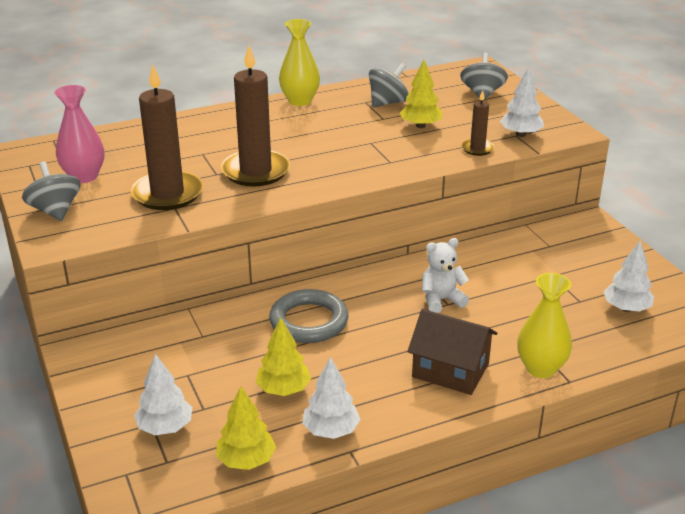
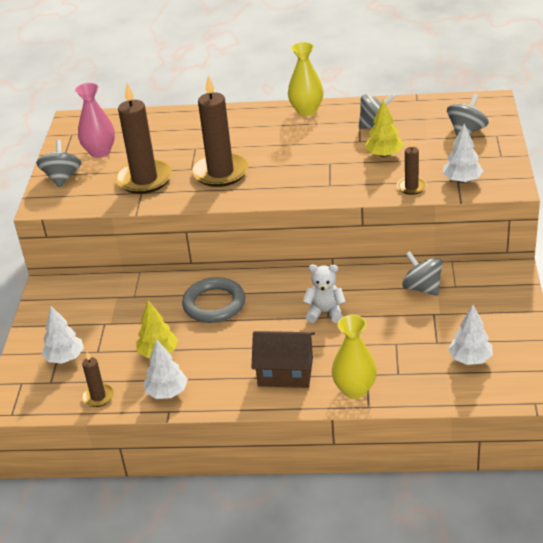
camera: 30 degrees right, 5 degrees up
(246, 460) = (98, 397): yellow tree -> brown candle
(450, 370) = (285, 371): brown house -> brown house turned 45 degrees counterclockwise
(519, 254) = (422, 288): none -> grey spinning top

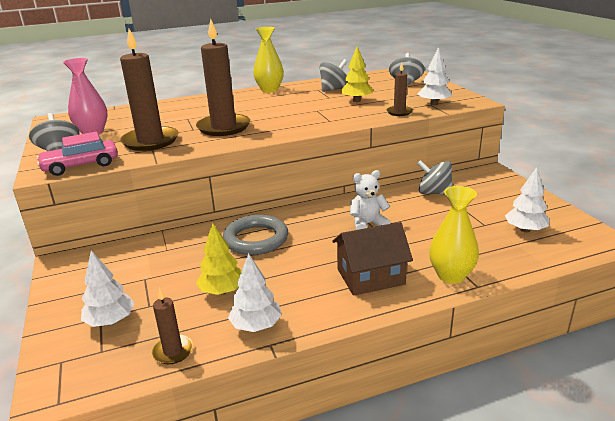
camera: 25 degrees left, 10 degrees down
(73, 202) = (81, 165): none -> pink car

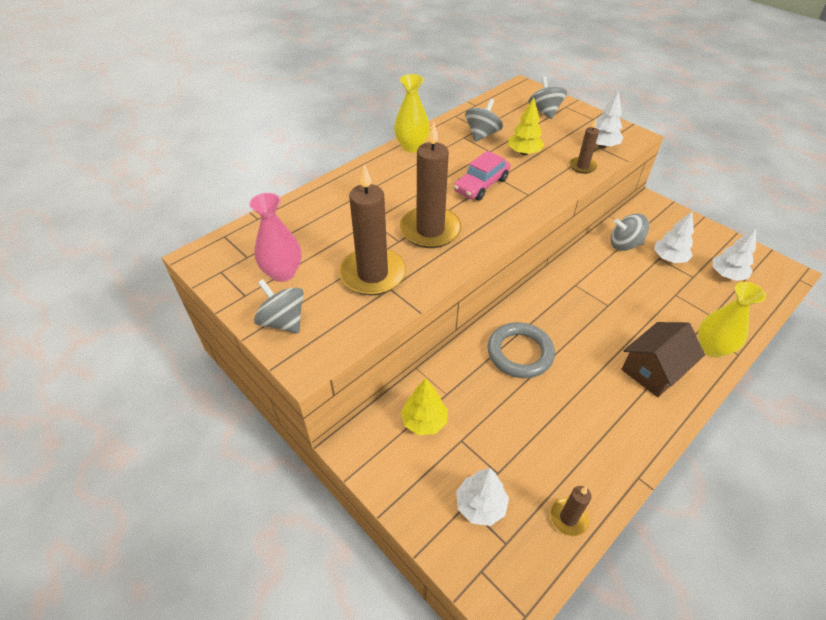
camera: 25 degrees left, 20 degrees up
(81, 165) = (338, 339): pink car -> pink car (481, 185)
(222, 291) = (547, 430): yellow tree -> yellow tree (424, 421)
(256, 326) = (611, 461): white tree -> white tree (669, 258)
(367, 224) = (601, 303): white teddy bear -> none

